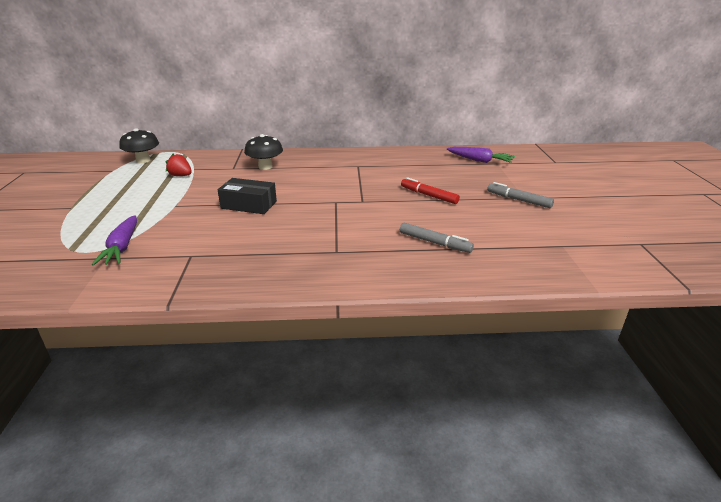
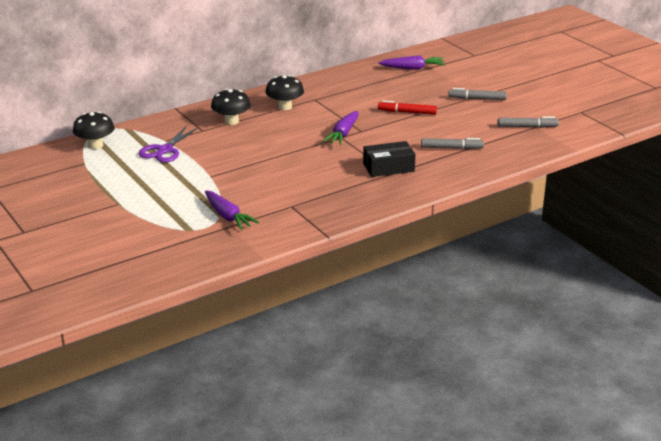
camera: 30 degrees left, 0 degrees up
(181, 176) = (165, 150): red strawberry -> purple scissors
(249, 205) = (273, 158): black box -> black box (388, 167)
(324, 166) = (285, 107): none -> black mushroom
(341, 199) = (343, 134): none -> purple carrot
(552, 243) = (527, 126): none -> grey marker

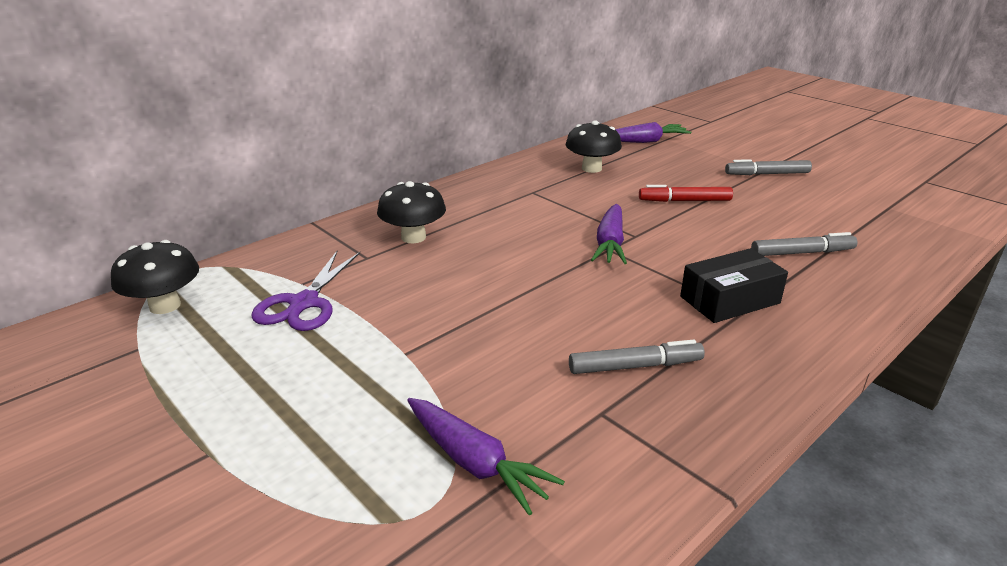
camera: 10 degrees left, 0 degrees up
(285, 107) = (492, 207): black mushroom -> black mushroom (591, 168)
(527, 126) = (879, 208): grey marker -> grey marker (635, 366)

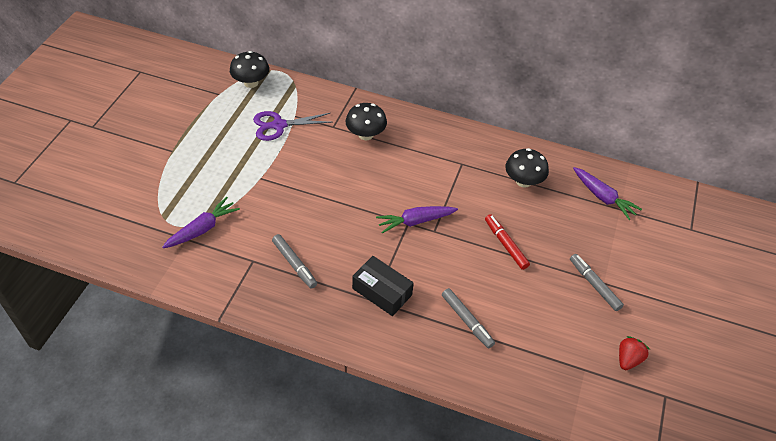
camera: 60 degrees right, 20 degrees up
(475, 462) = (202, 229): purple carrot -> purple carrot turned 150 degrees counterclockwise
(875, 184) = (628, 359): none -> red strawberry

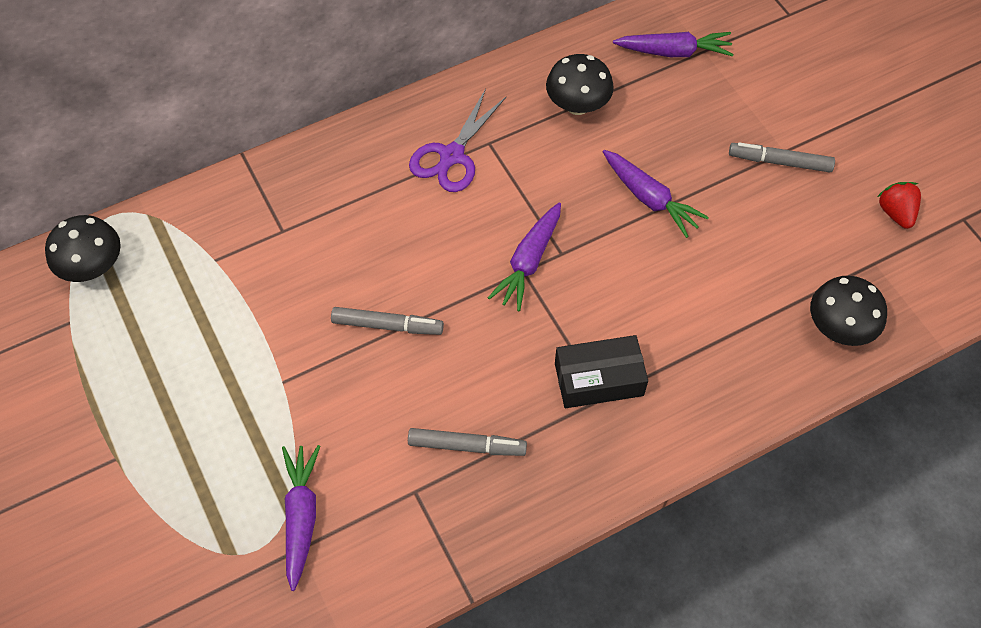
camera: 45 degrees left, 10 degrees up
(279, 125) = (212, 291): purple scissors -> purple scissors (452, 156)
(366, 135) = (336, 205): black mushroom -> black mushroom (839, 327)
(467, 321) = (717, 323): grey marker -> grey marker (387, 325)
(505, 244) = (649, 198): red marker -> purple carrot

